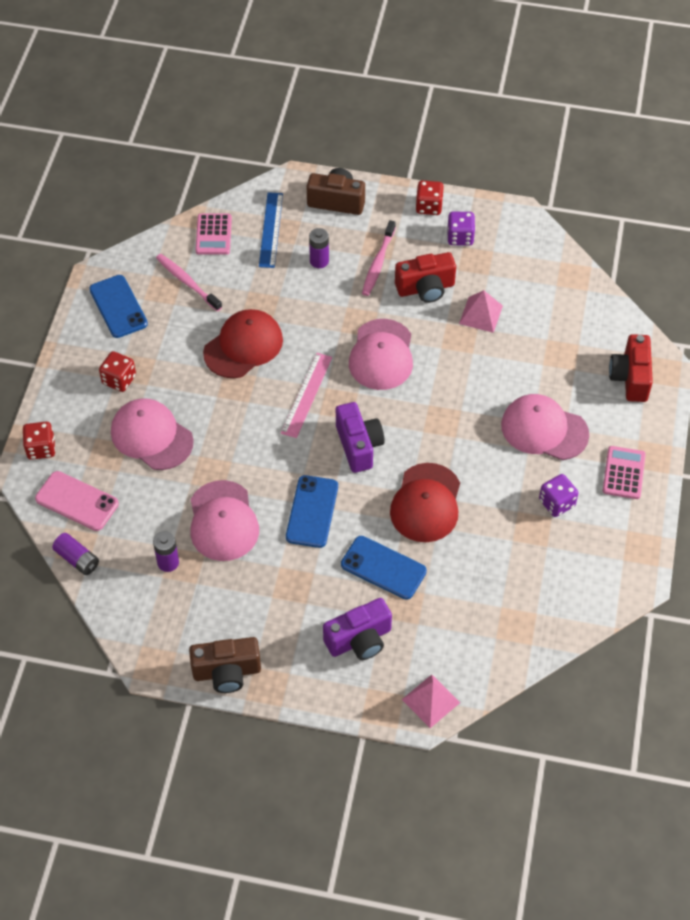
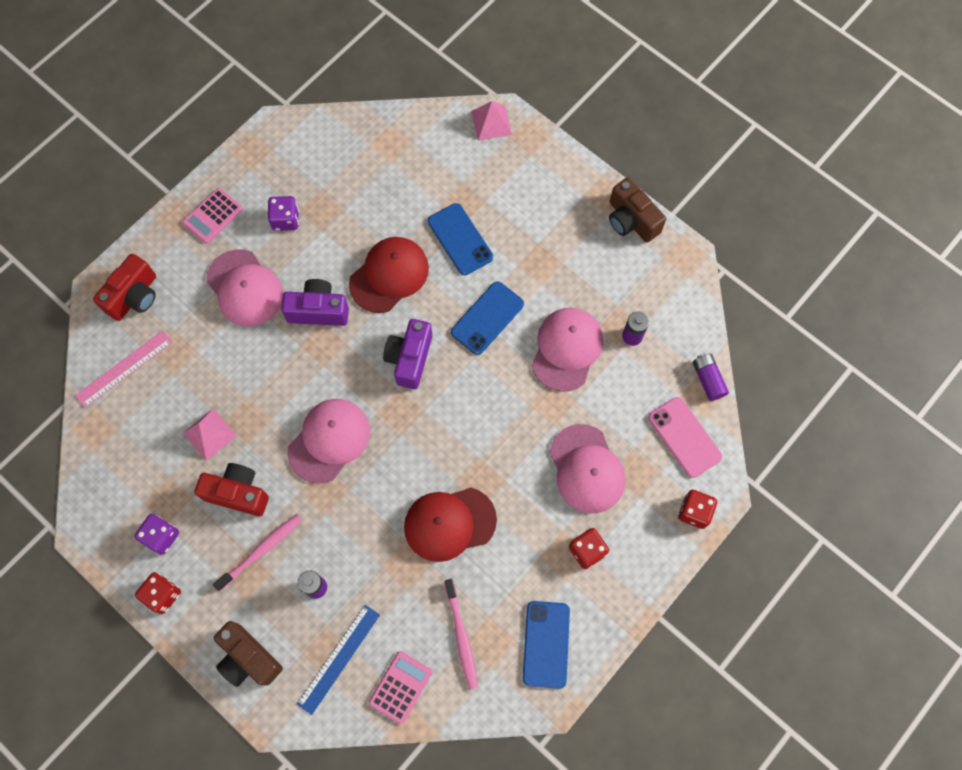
camera: 150 degrees left, 15 degrees up
(227, 672) = (631, 220): brown camera -> brown camera turned 150 degrees counterclockwise
(307, 395) = (423, 435): pink ruler -> pink ruler (124, 368)
(359, 640) = (515, 193): purple camera -> purple camera (318, 310)

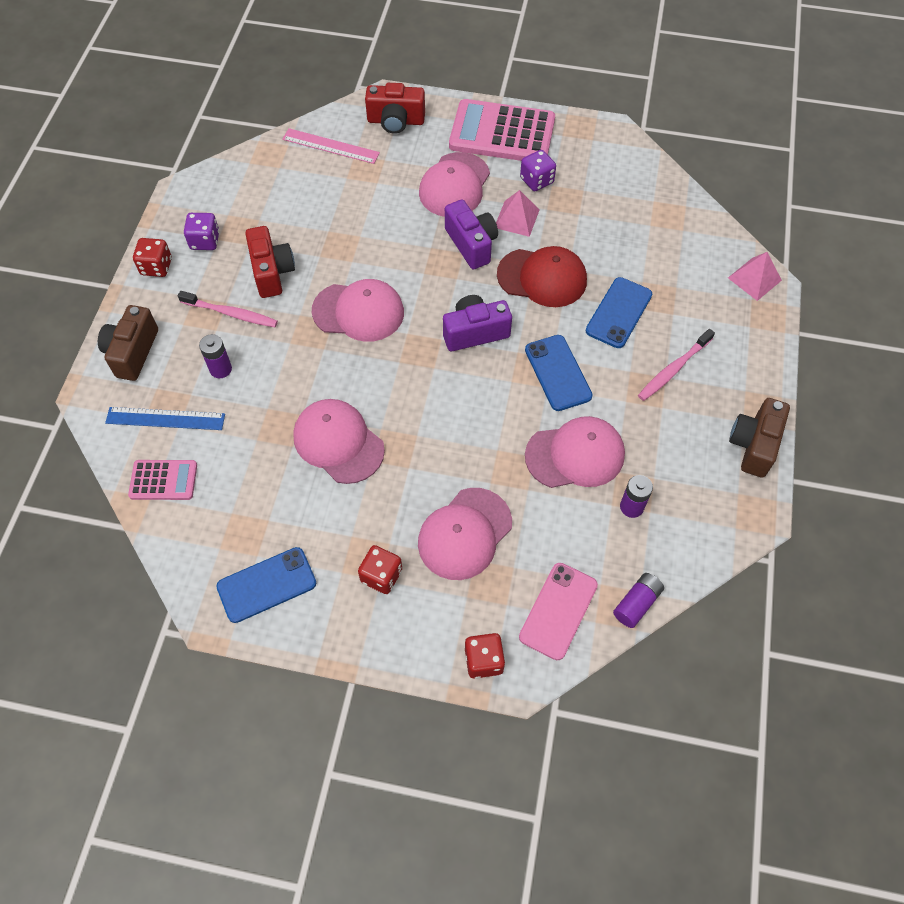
camera: 60 degrees right, 10 degrees down
(209, 434) = (311, 227): pink pyramid -> pink pyramid (516, 218)
(213, 216) = (502, 133): pink calculator -> pink calculator, size x1.93
(449, 523) = (338, 442): red cap -> pink cap
(461, 636) = (236, 506): pink toothbrush -> pink toothbrush (673, 369)
(487, 318) = (558, 373): blue phone -> blue phone turned 60 degrees clockwise

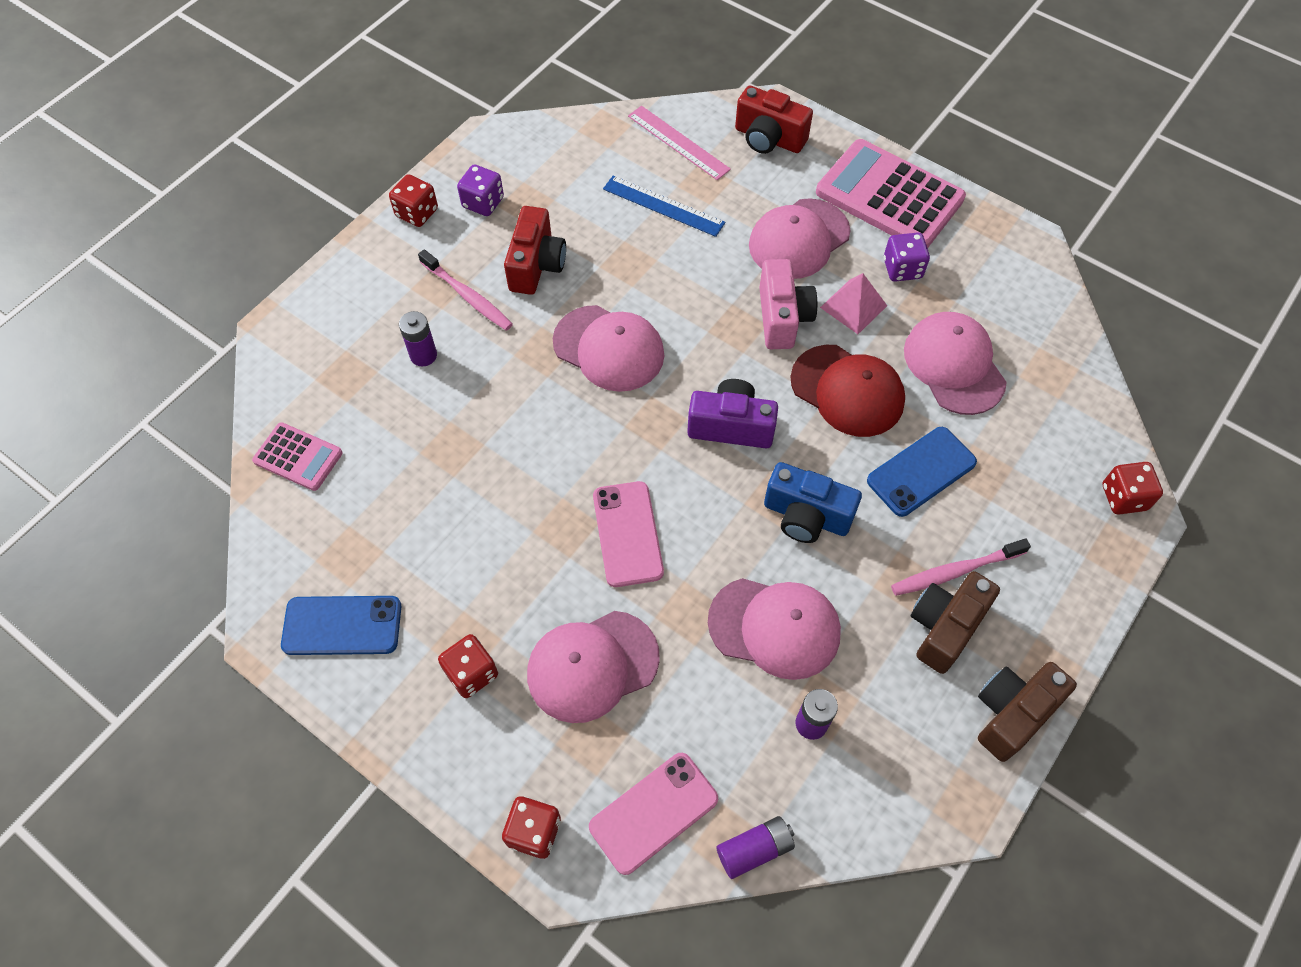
camera: 25 degrees right, 0 degrees up
(132, 352) = (342, 299): brown camera -> brown camera (944, 627)
(165, 419) = (336, 388): blue ruler -> blue ruler (663, 206)
(338, 442) = (506, 493): pink cap -> pink cap (954, 365)
(441, 434) = (628, 534): none -> pink phone
(471, 244) = (782, 317): purple camera -> pink camera
(558, 373) = (806, 516): blue phone -> blue camera
(754, 279) = (1123, 497): pink pyramid -> red dice

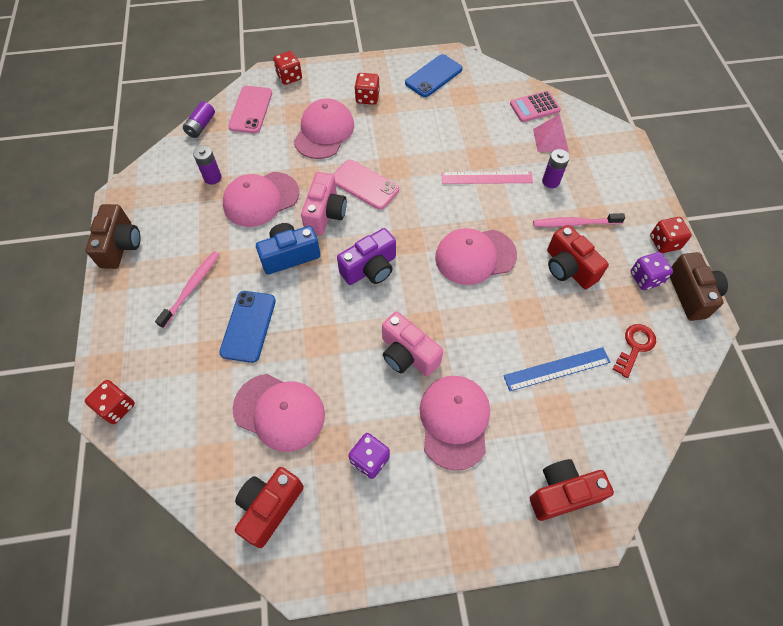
camera: 135 degrees right, 0 degrees up
(575, 169) = (635, 347): none -> red key
(678, 142) = (609, 429): pink ruler -> pink ruler (486, 178)
(715, 535) = (325, 214): none -> pink camera
(847, 391) = (328, 340): red cap -> none
(853, 306) = (374, 400): pink pyramid -> pink pyramid (550, 139)
(889, 196) = (433, 521): pink calculator -> none
(944, 627) = (179, 258): brown camera -> brown camera (691, 294)
(1022, 301) = (269, 507): none -> red camera

